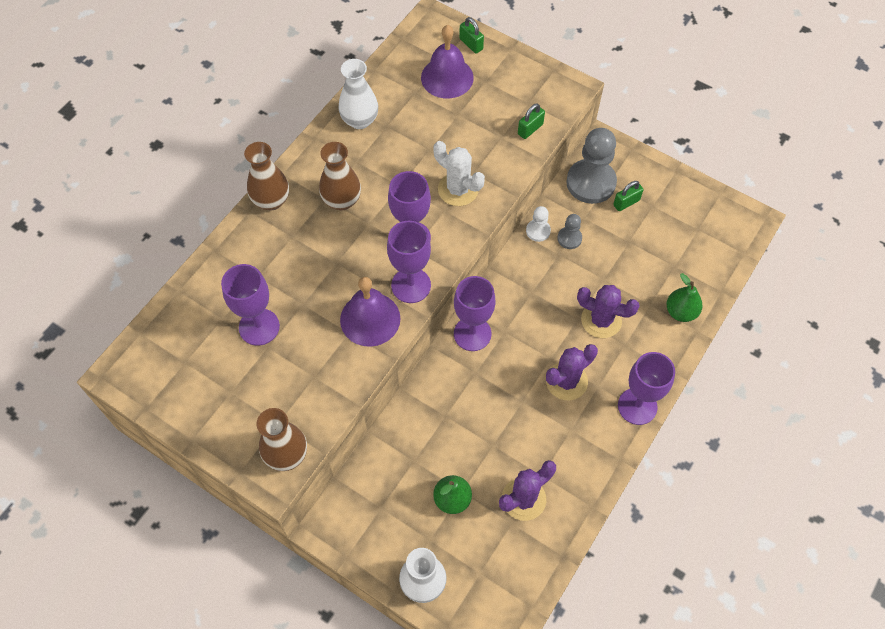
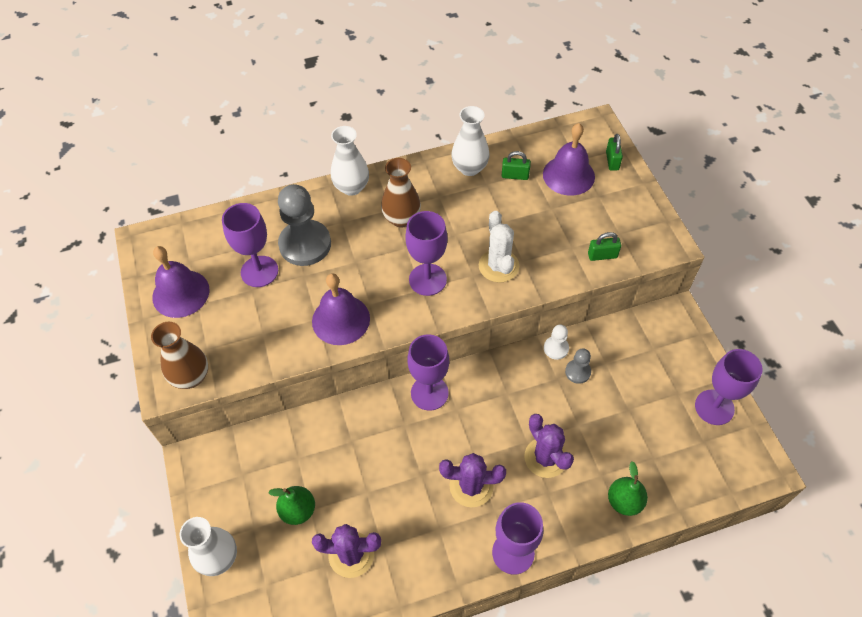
camera: 40 degrees right, 5 degrees down
(204, 394) = (180, 293): none -> purple bell
(271, 201) = (351, 187): brown vase -> white vase
(411, 285) = (394, 315): purple goblet -> purple goblet (714, 407)
(591, 183) = (637, 339): grey pawn -> grey pawn (305, 244)
(626, 203) = (655, 375): green padlock -> green padlock (515, 176)

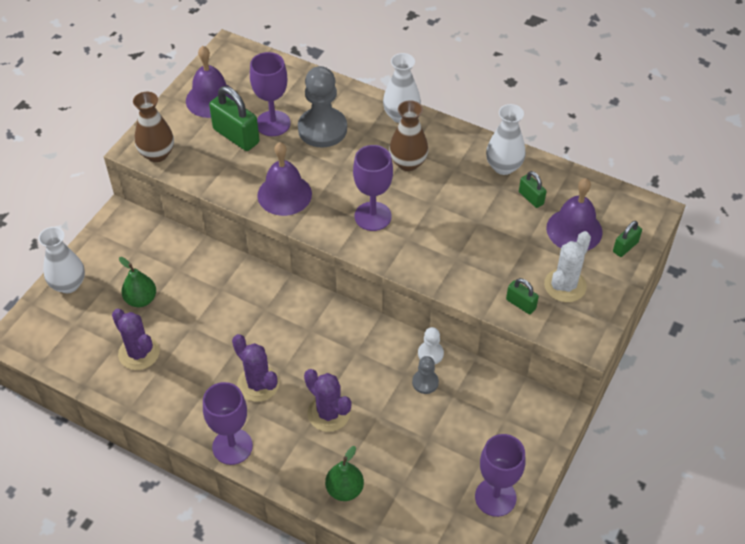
camera: 45 degrees right, 5 degrees down
(241, 306) = (236, 136): none -> green padlock
(429, 393) = (306, 304): purple goblet -> none
(498, 266) = (434, 248): white cactus -> white cactus (565, 285)
(545, 457) = (328, 413): purple cactus -> purple cactus turned 60 degrees counterclockwise

